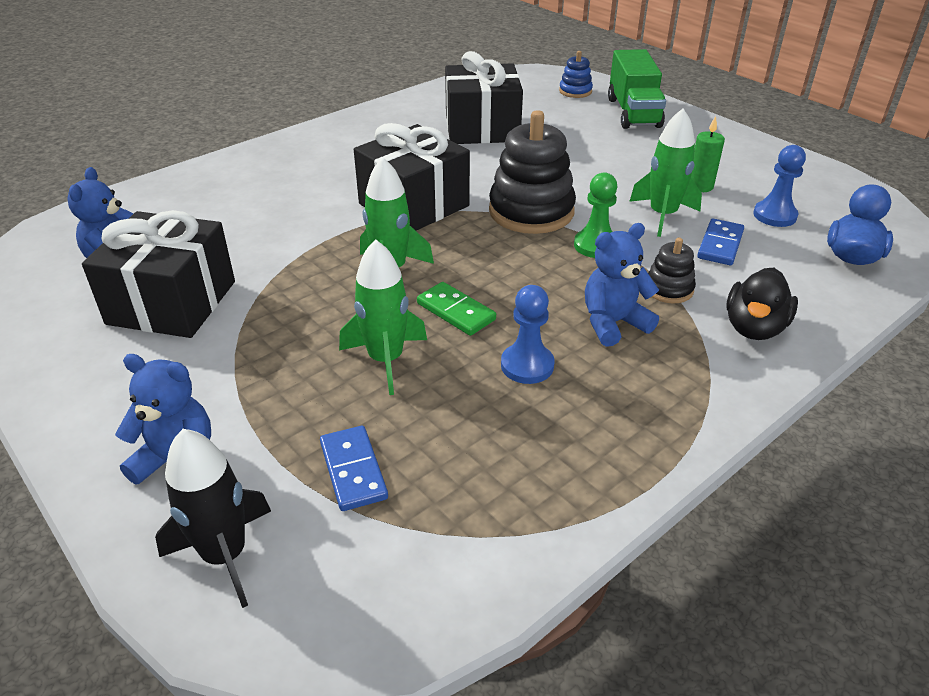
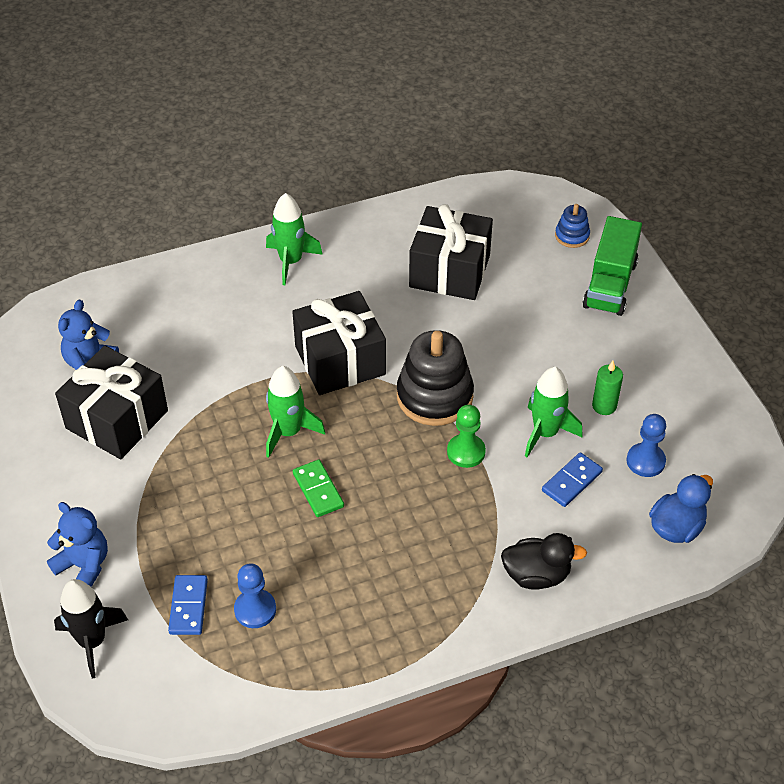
camera: 20 degrees right, 10 degrees up
(386, 360) = (247, 521): green rocket -> green rocket (291, 261)
(527, 365) = (344, 557): blue pawn -> blue pawn (255, 610)
(613, 323) = (430, 537): blue teddy bear -> none
(669, 289) = (496, 516): black stacking toy -> none
(754, 328) = (536, 575): black duck -> black duck turned 135 degrees counterclockwise

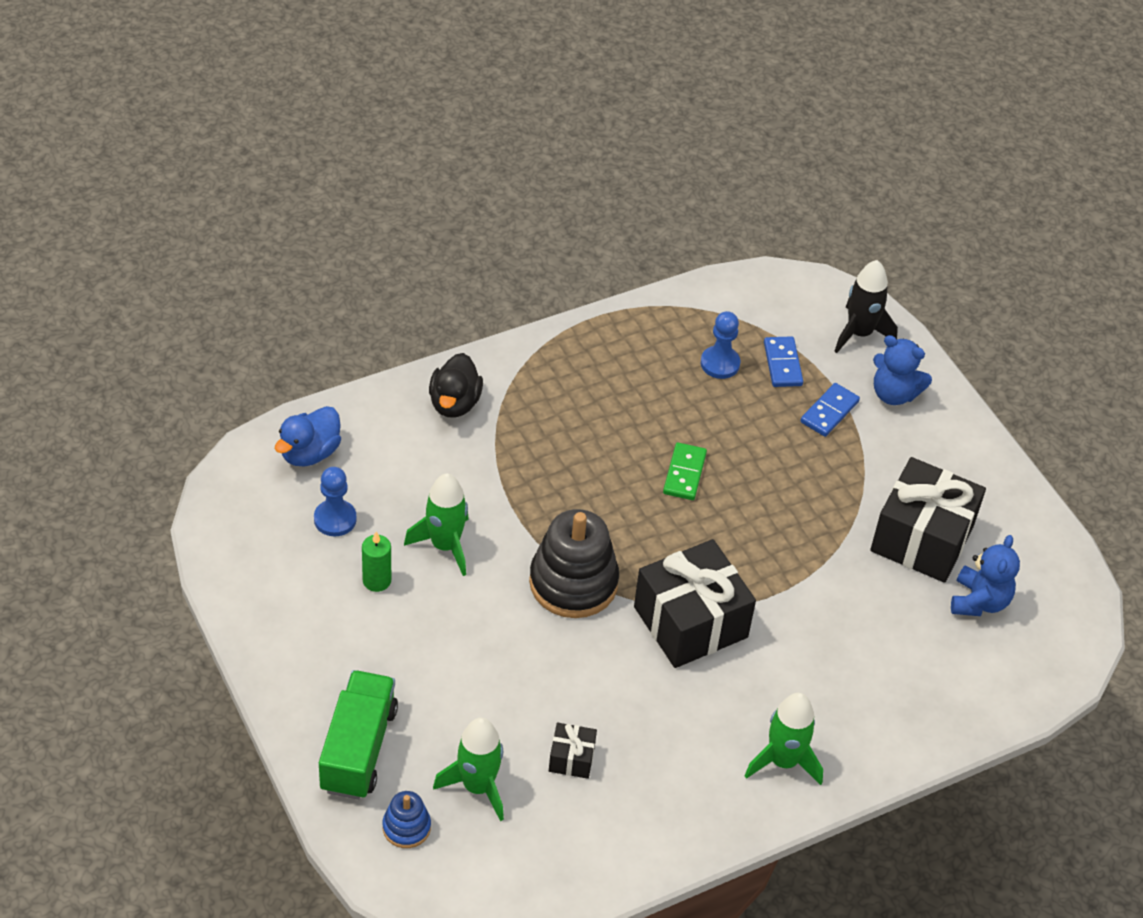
camera: 170 degrees right, 0 degrees up
(288, 432) = (730, 533): green rocket -> green rocket (477, 786)
(318, 490) = (684, 473): green domino -> green domino turned 45 degrees clockwise
(449, 271) = (571, 758): black gift -> black gift, size x0.45
(466, 452) = (532, 520): green pawn -> none
(536, 575) = (454, 403): black duck -> black duck turned 75 degrees counterclockwise
(572, 481) = (417, 494): blue domino -> blue domino (829, 412)

